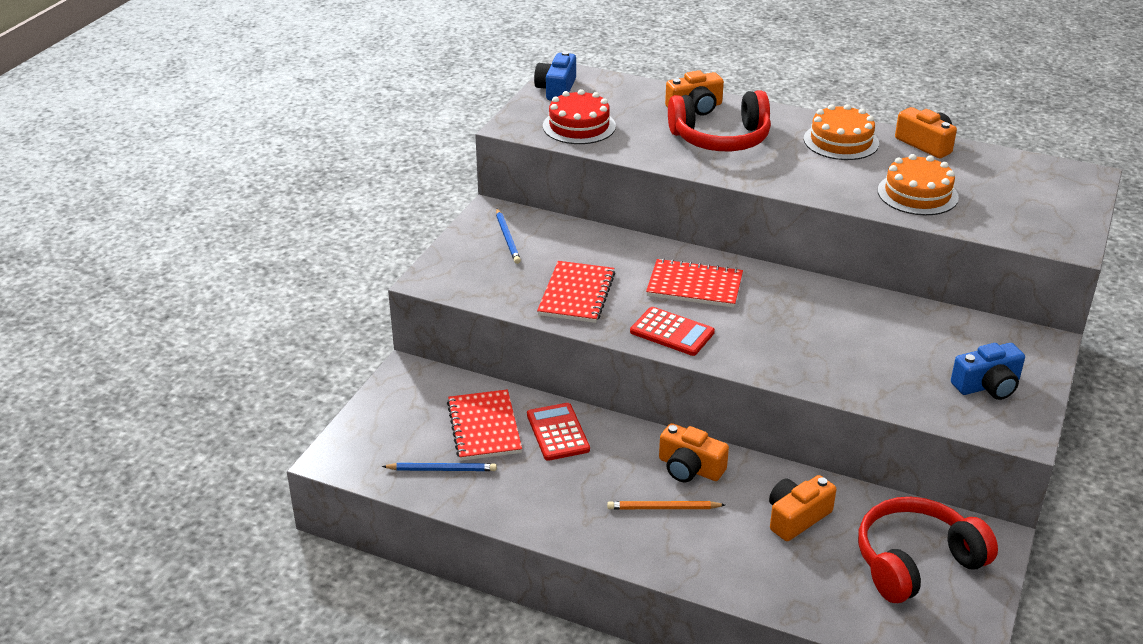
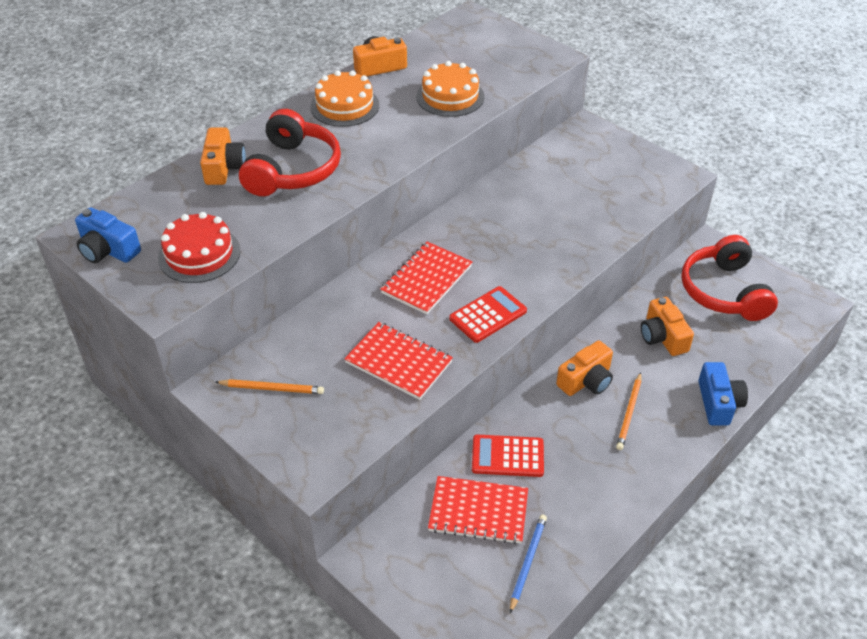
camera: 70 degrees left, 10 degrees up
(507, 238) = (272, 388): blue pencil -> orange pencil
(987, 386) = (625, 170): blue camera -> blue camera (718, 403)

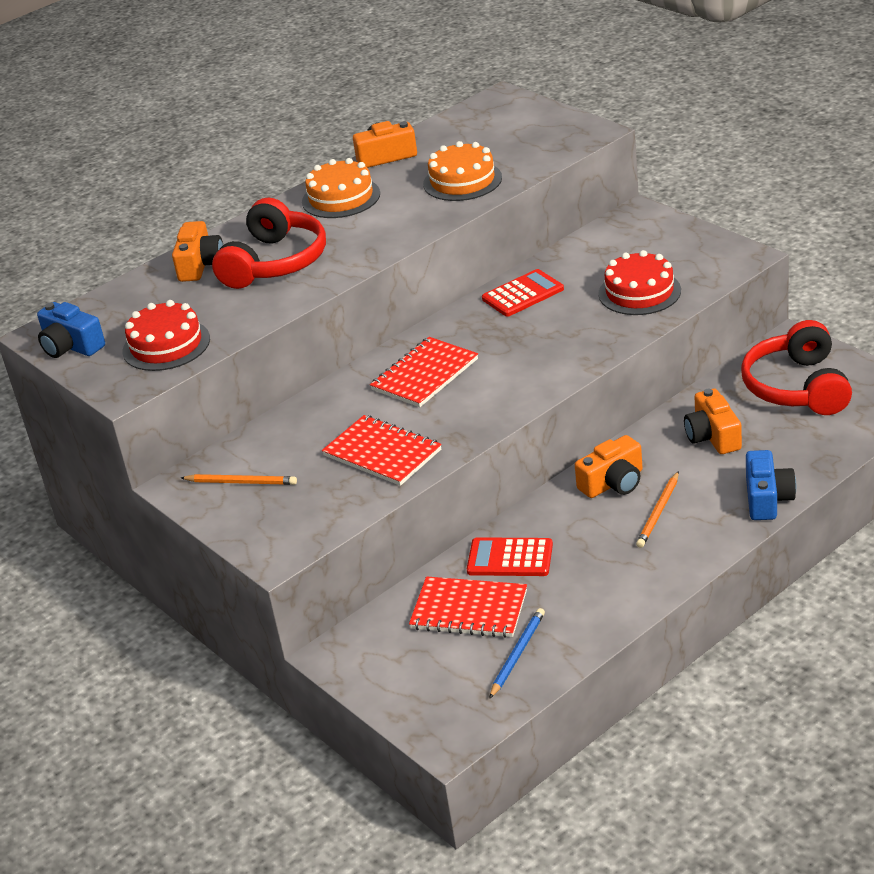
camera: 10 degrees right, 10 degrees down
(488, 315) = (489, 405): red calculator -> red calculator (523, 294)
(600, 205) = (639, 292): none -> red cake

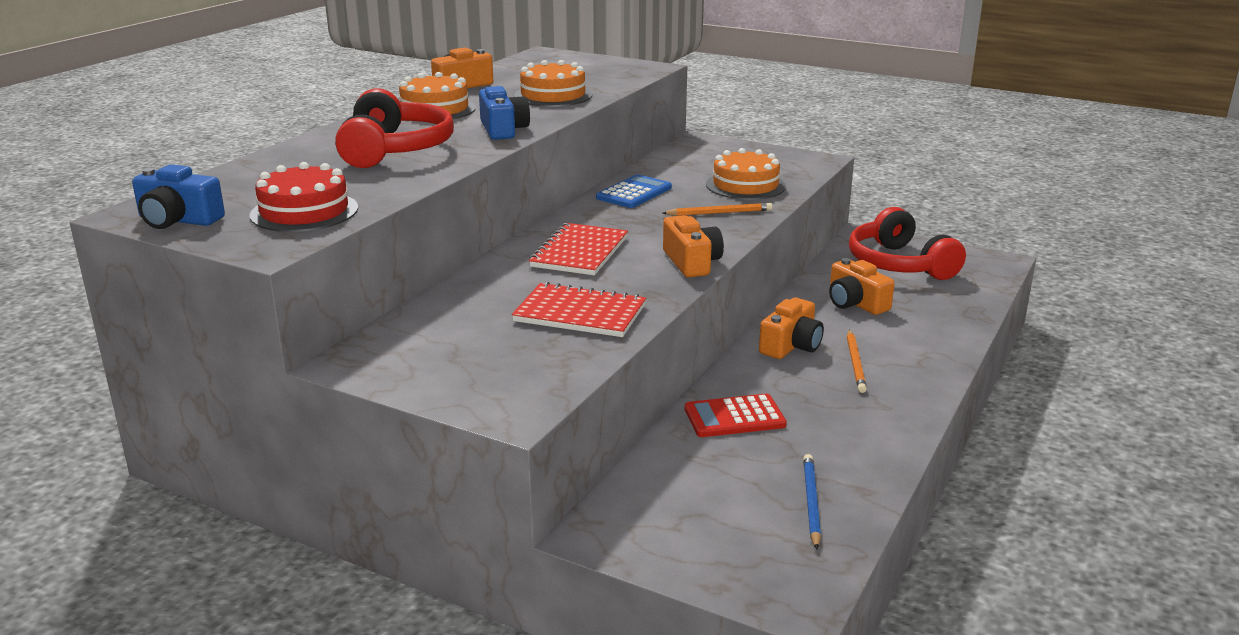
camera: 25 degrees left, 10 degrees down
(200, 265) = (307, 155): orange camera -> orange camera (691, 262)
(241, 482) = (427, 353): orange pencil -> orange pencil (719, 213)
(469, 610) = (724, 468): red notebook -> none
(523, 294) = (634, 193): red calculator -> blue calculator
(639, 292) = (745, 185): red cake -> orange cake
(767, 498) = (948, 342): blue camera -> blue camera (503, 129)

